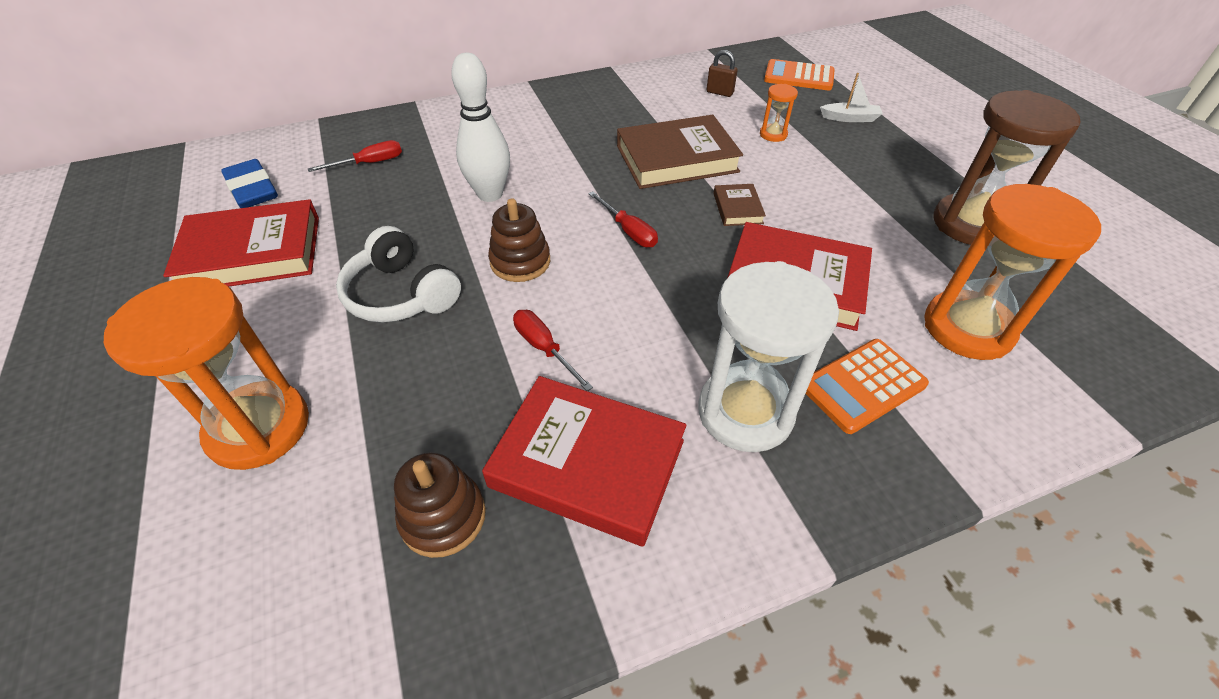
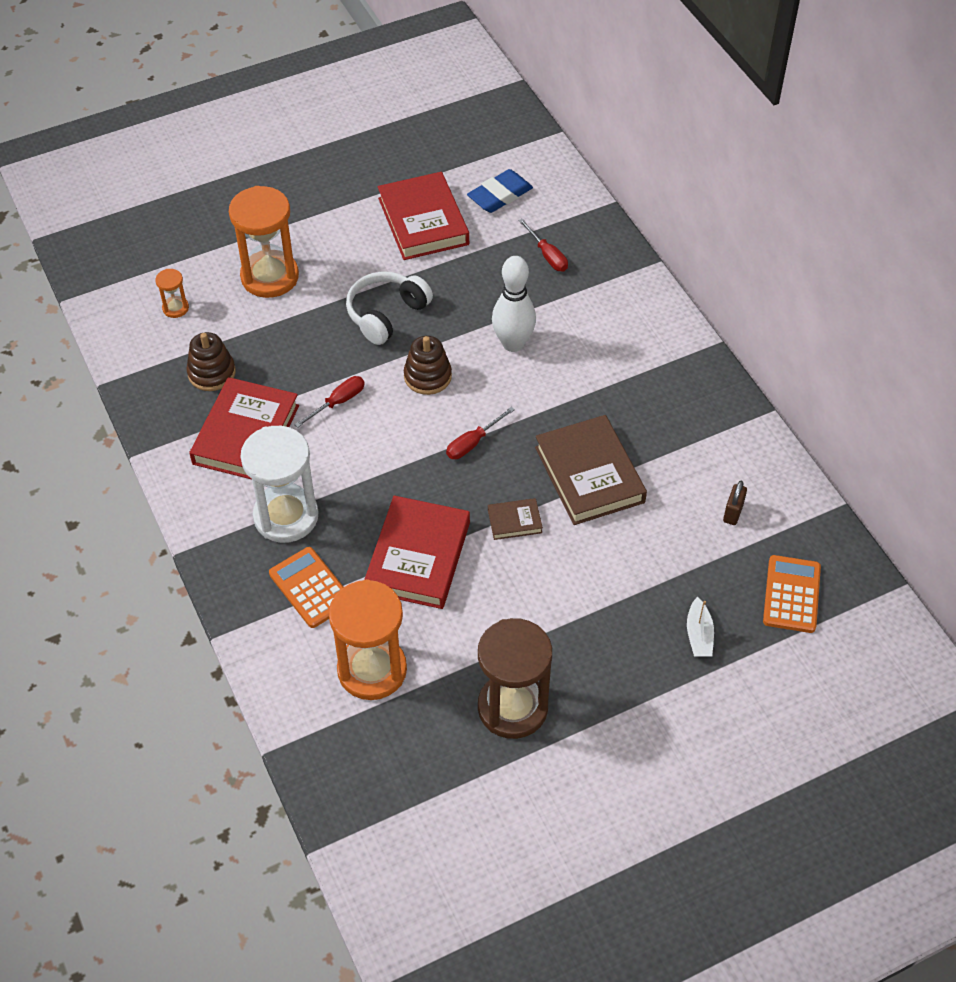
camera: 85 degrees right, 5 degrees up
(773, 134) = (650, 558): orange hourglass -> orange hourglass (175, 308)

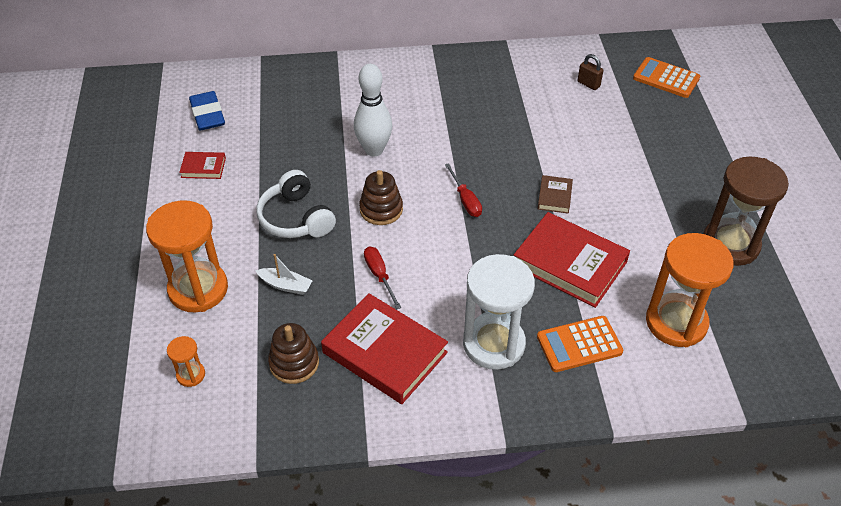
camera: 70 degrees left, 5 degrees down
(423, 221) = (203, 168): red book -> red book, size x0.47
(547, 255) = (292, 106): red screwdriver -> none
(589, 475) = (525, 144): brown book -> none
(699, 635) = (688, 130): white boat -> white boat (285, 285)

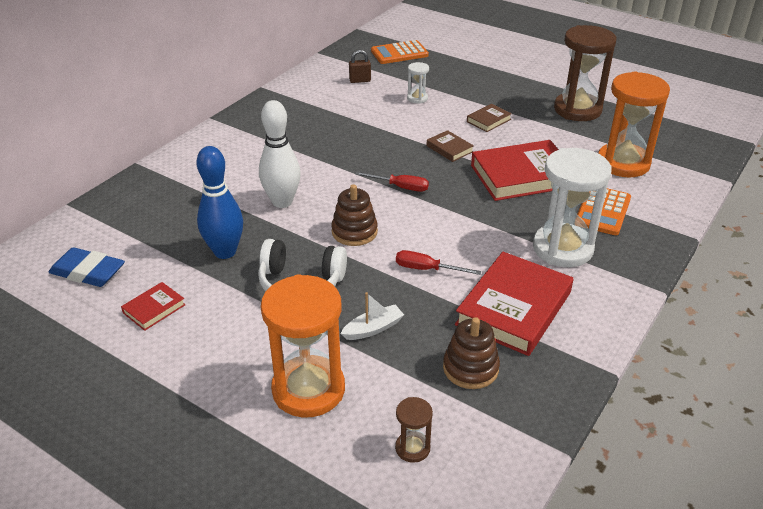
camera: 50 degrees left, 10 degrees down
(191, 375) = (412, 448): orange hourglass -> brown hourglass
(289, 160) = (225, 252): none -> blue bowling pin
(385, 352) = (514, 308): red book -> red book turned 45 degrees counterclockwise
(607, 133) = (417, 98): none -> white hourglass
(630, 195) = (488, 120): none -> brown book

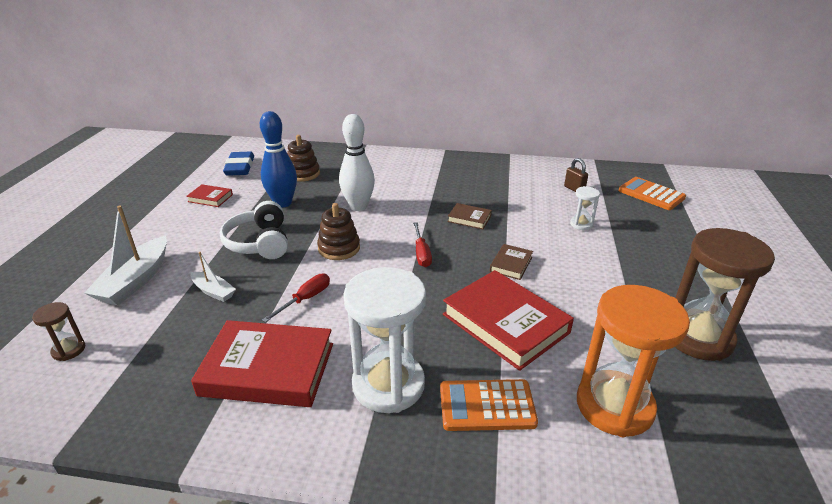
camera: 65 degrees right, 5 degrees down
(308, 389) = (135, 280): orange hourglass -> white boat
(426, 269) = (305, 299): red screwdriver -> red screwdriver turned 45 degrees clockwise
(470, 368) = (172, 360): brown stacking toy -> brown stacking toy (303, 174)
(488, 120) = (591, 276): brown book -> brown book (469, 219)

